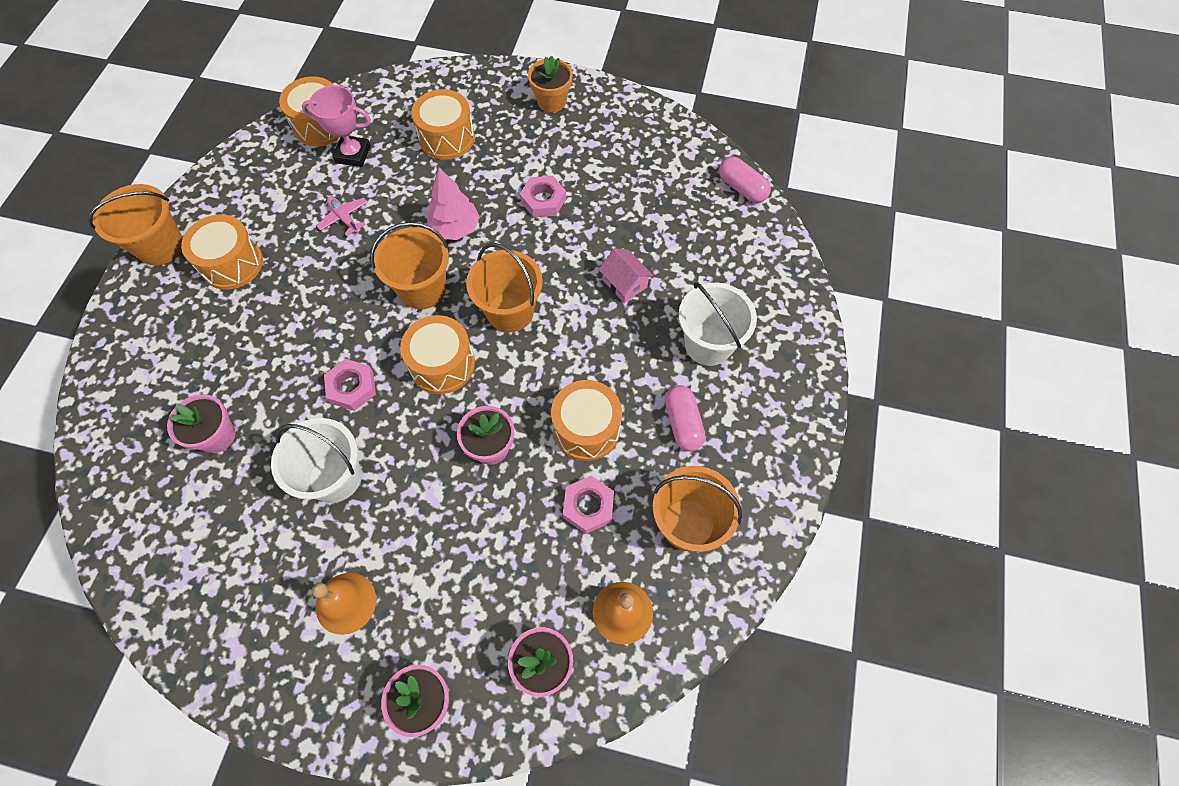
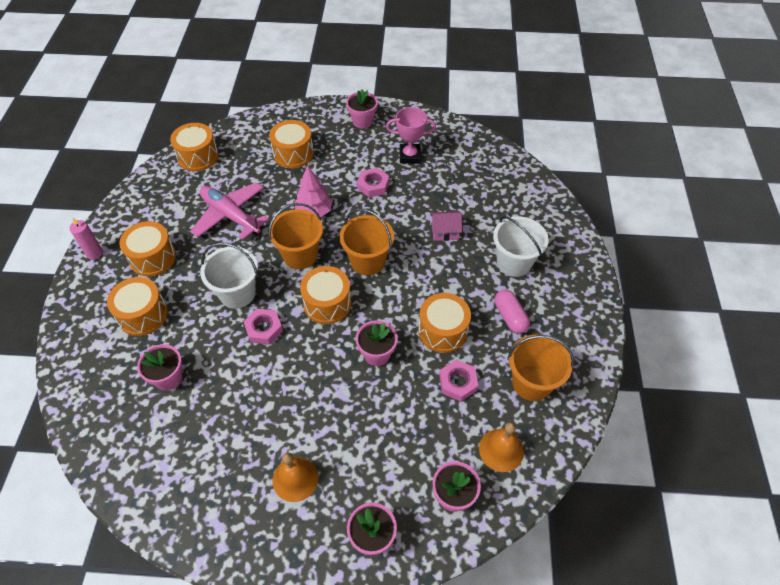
camera: 10 degrees left, 10 degrees down
(160, 246) = (94, 253): orange bucket -> pink candle
(203, 342) = (143, 315): none -> orange drum
(335, 477) = (266, 392): white bucket -> white bucket (237, 293)
(344, 218) = (230, 216): pink plane -> pink plane, size x2.12
(353, 154) = (227, 173): pink trophy -> pink trophy (409, 156)
(551, 101) = (362, 121): orange flower pot -> pink flower pot
(624, 283) = (445, 231): pink house -> pink house turned 45 degrees counterclockwise
(742, 188) = (509, 160): pink capsule -> none

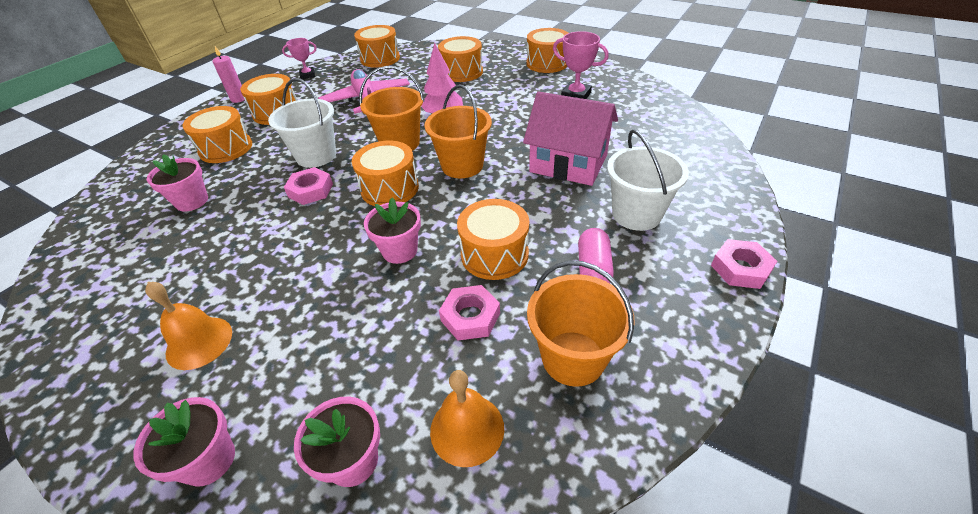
camera: 30 degrees right, 10 degrees down
(140, 200) = (307, 75): none -> pink trophy
(362, 121) = (547, 63): pink flower pot -> orange drum
(373, 185) = (519, 109): pink nut -> pink nut (740, 268)
(445, 231) = (568, 163): pink house -> pink house, size x2.03

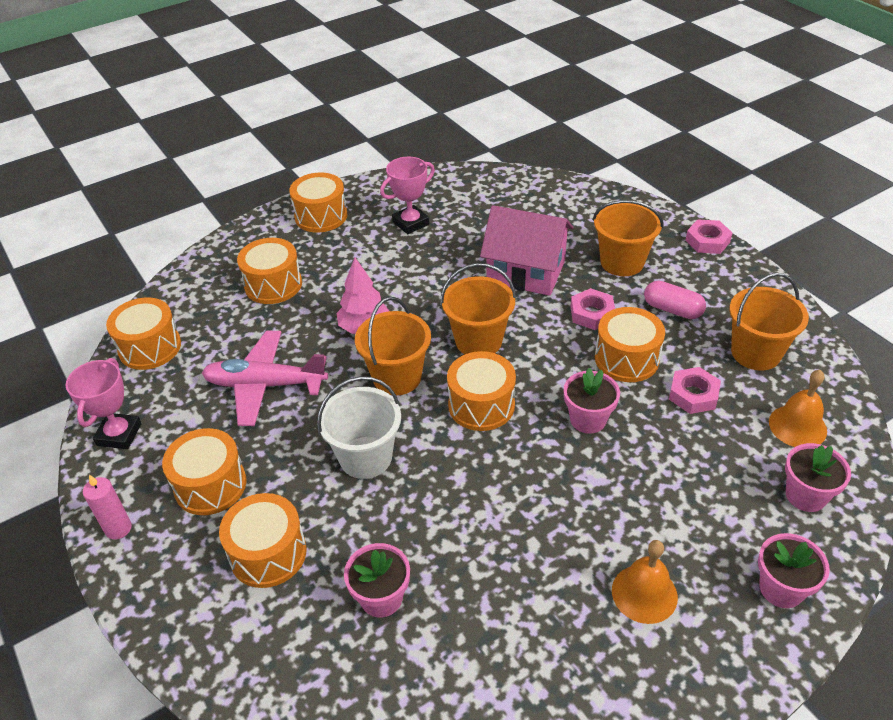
camera: 65 degrees left, 0 degrees up
(307, 75) = (119, 434): pink trophy -> pink trophy, size x1.51
(310, 190) = (439, 473): pink nut -> pink nut (592, 314)
(568, 163) = (526, 271): pink house -> pink house turned 60 degrees clockwise
(636, 214) = (622, 262): white bucket -> orange bucket

